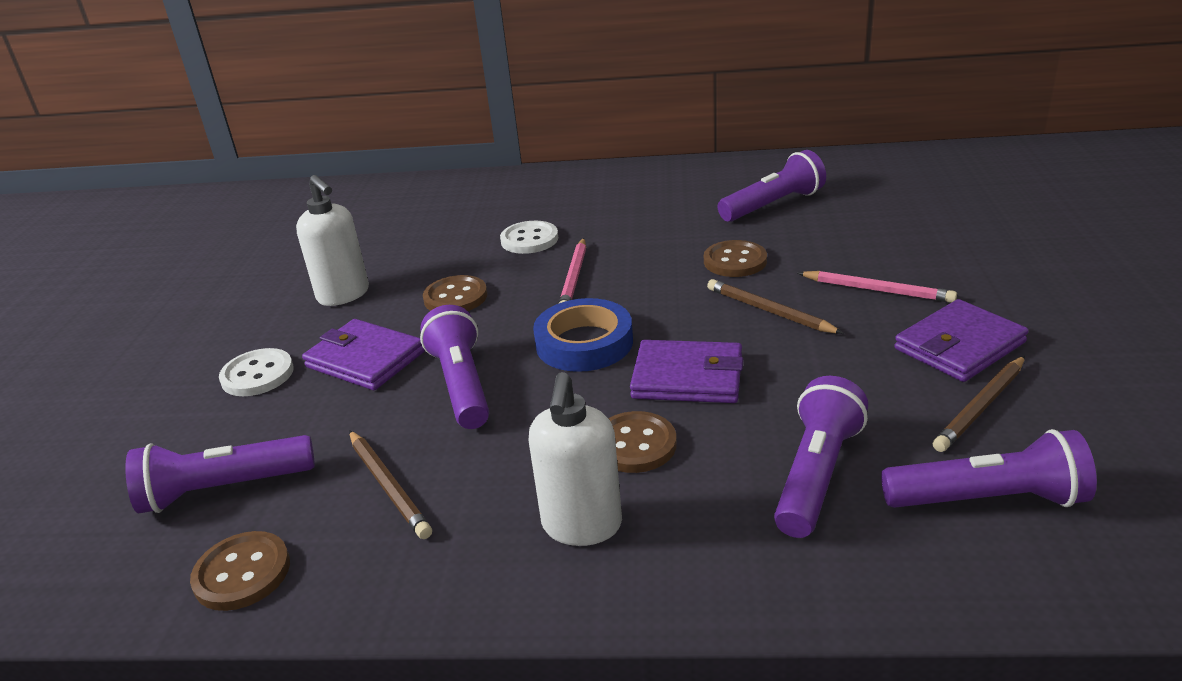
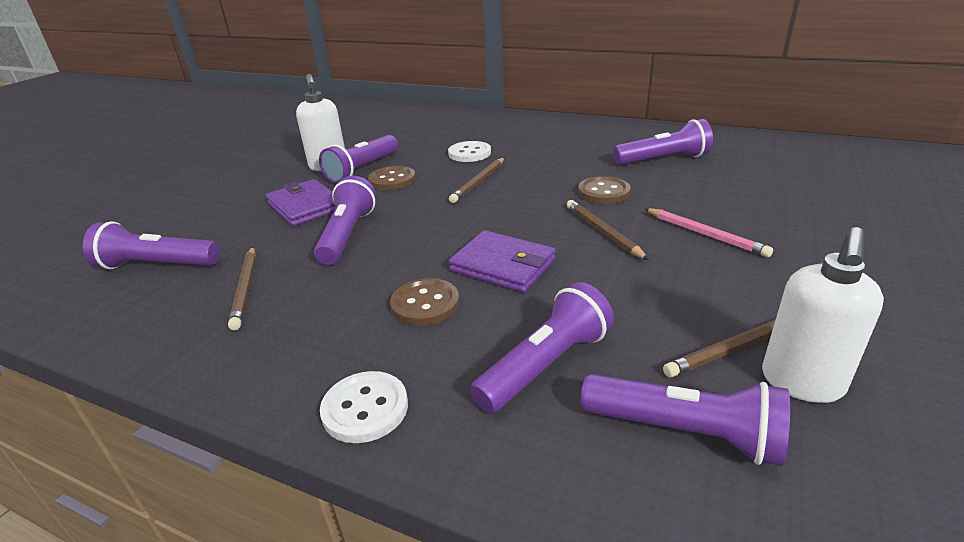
camera: 20 degrees right, 0 degrees up
(242, 573) = (116, 320): brown button -> none
(257, 375) = (239, 202): white button -> white button (365, 408)
(399, 290) = (362, 169): none -> purple flashlight
(573, 278) = (478, 182): pink pencil -> brown pencil
(582, 526) = (339, 352): white soap dispenser -> white soap dispenser (801, 383)
(584, 343) = (449, 226): blue tape -> none
(959, 345) = (749, 293): purple wallet -> none

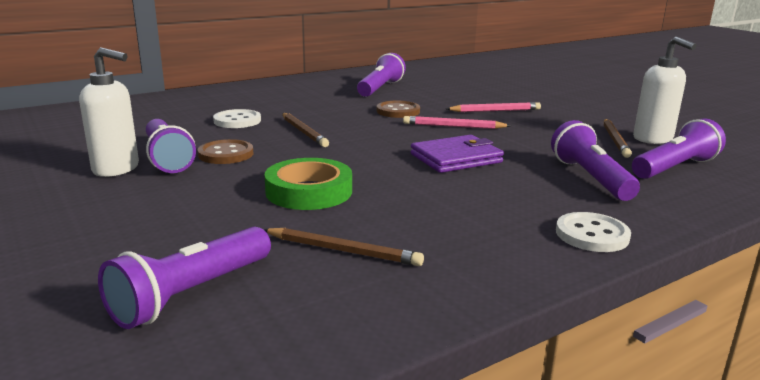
camera: 60 degrees left, 10 degrees down
(305, 206) = (201, 196): purple wallet -> none
(347, 235) = (309, 191): purple flashlight -> green tape
(425, 304) = (477, 190): brown button -> none
(603, 232) = (453, 126): brown pencil -> pink pencil

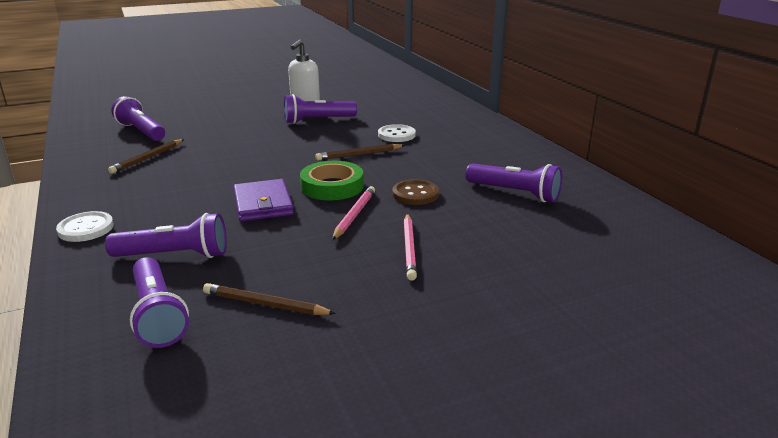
camera: 100 degrees right, 5 degrees up
(226, 154) = (318, 133): brown button -> none
(309, 191) = (234, 153): green tape -> green tape (332, 186)
(653, 139) = (253, 337): white soap dispenser -> none

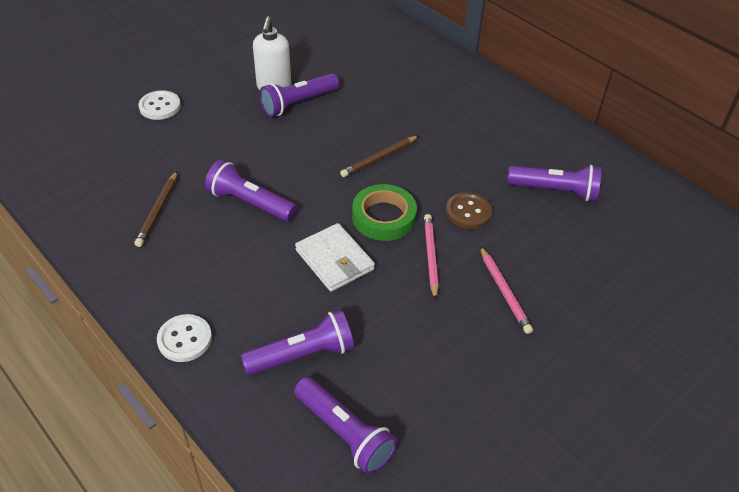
camera: 20 degrees left, 20 degrees up
(141, 131) = (111, 162): purple flashlight -> purple flashlight (249, 203)
(263, 204) = (334, 260): purple wallet -> white wallet
(265, 304) = (426, 394): brown pencil -> none
(396, 135) = (397, 115): white button -> white button (160, 106)

